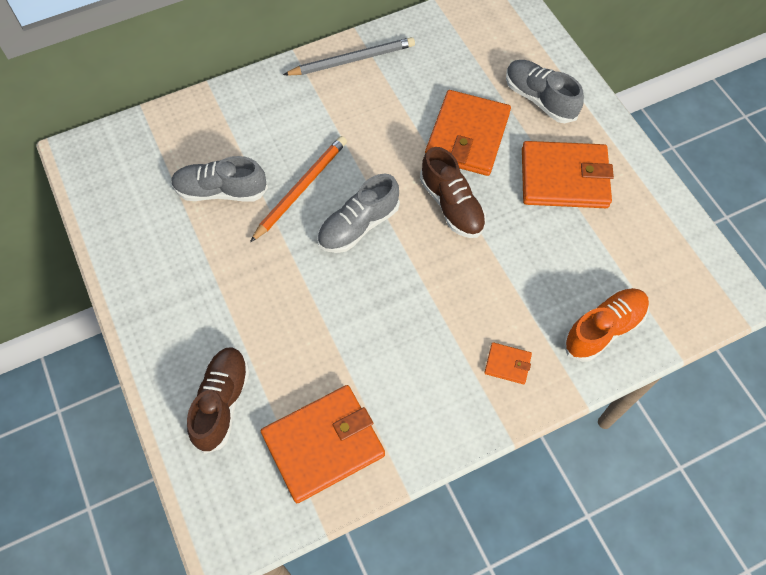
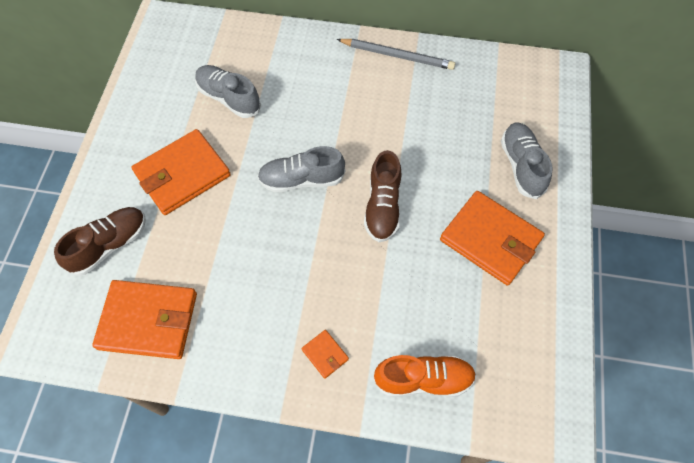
camera: 35 degrees right, 0 degrees up
(301, 188) = (283, 128): orange pencil -> none
(467, 136) = (438, 161): orange wallet -> orange wallet (182, 174)

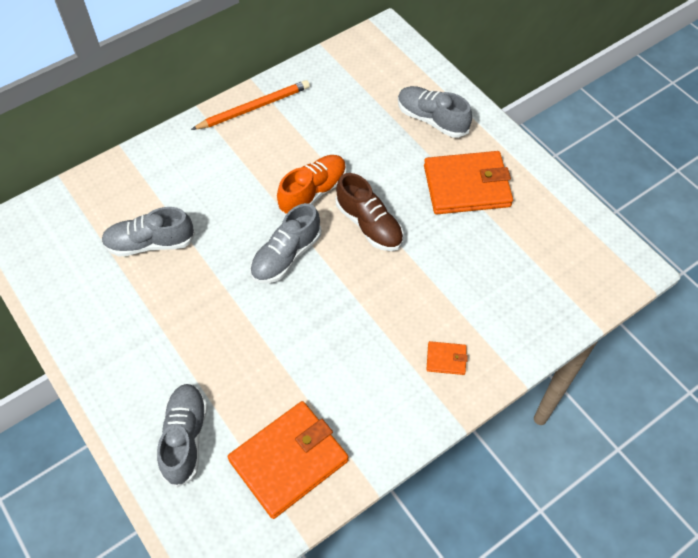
camera: 45 degrees left, 5 degrees down
(109, 245) = (185, 438): brown shoe -> grey shoe
(182, 174) = (182, 332): orange wallet -> none
(397, 56) = (254, 107): grey pencil -> orange pencil
(423, 379) = (526, 314): orange shoe -> orange shoe (313, 192)

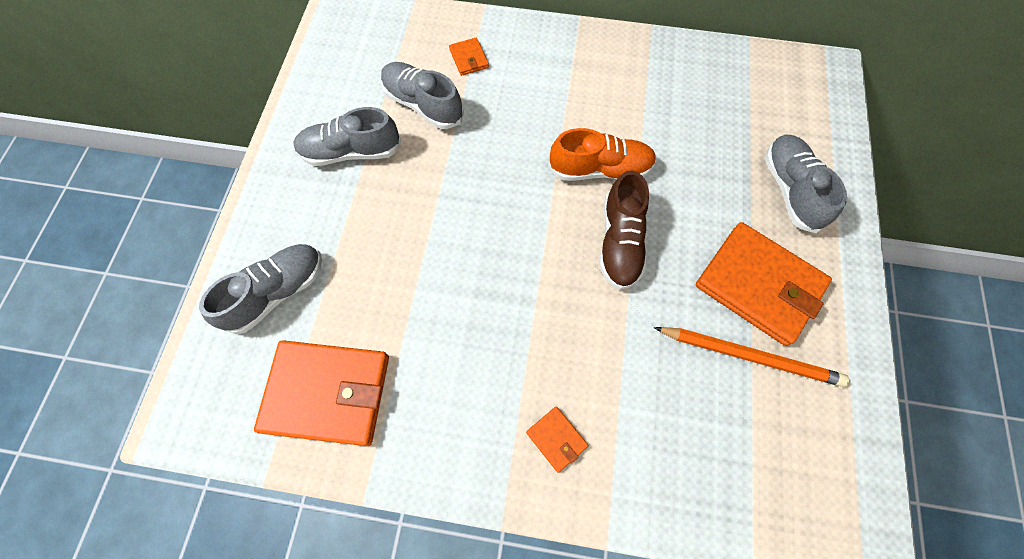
camera: 45 degrees right, 10 degrees up
(149, 189) = (469, 58): none -> orange wallet
(254, 107) = (627, 52): orange pencil -> orange pencil (750, 356)
(286, 256) = (517, 207): grey shoe -> grey shoe (351, 152)

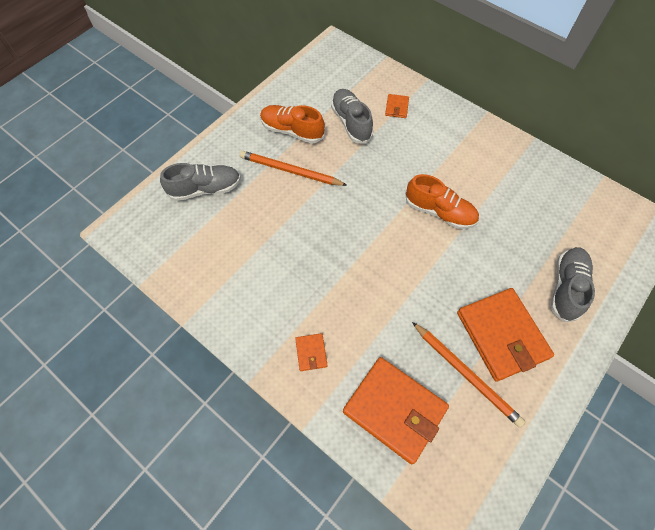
camera: 30 degrees right, 5 degrees down
(327, 393) = (199, 257): orange wallet -> orange wallet (394, 409)
(351, 152) = (292, 131): grey shoe -> orange shoe
(382, 208) = (290, 171): none -> orange pencil
(620, 242) = (424, 261): brown shoe -> none

